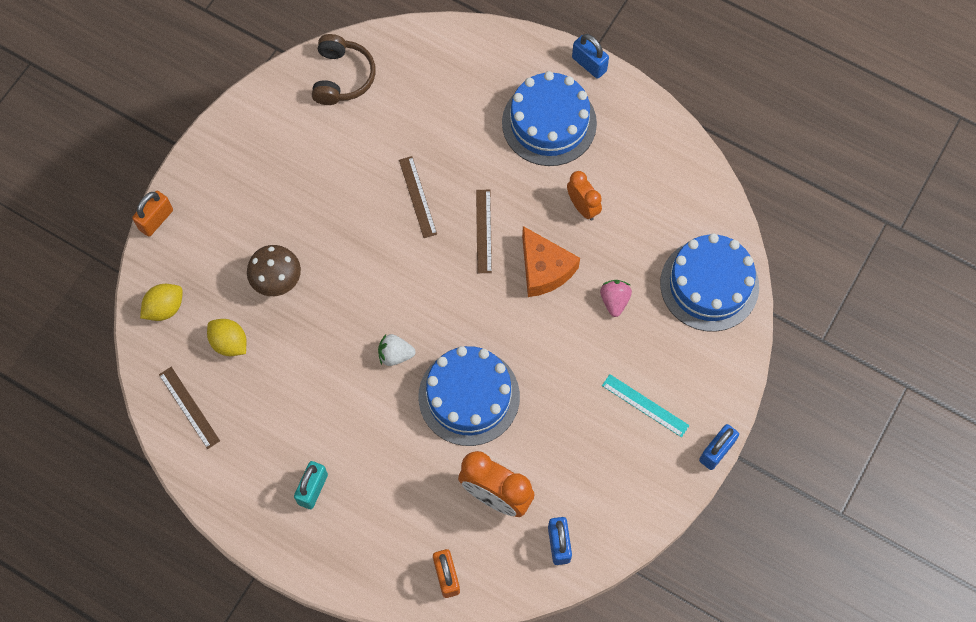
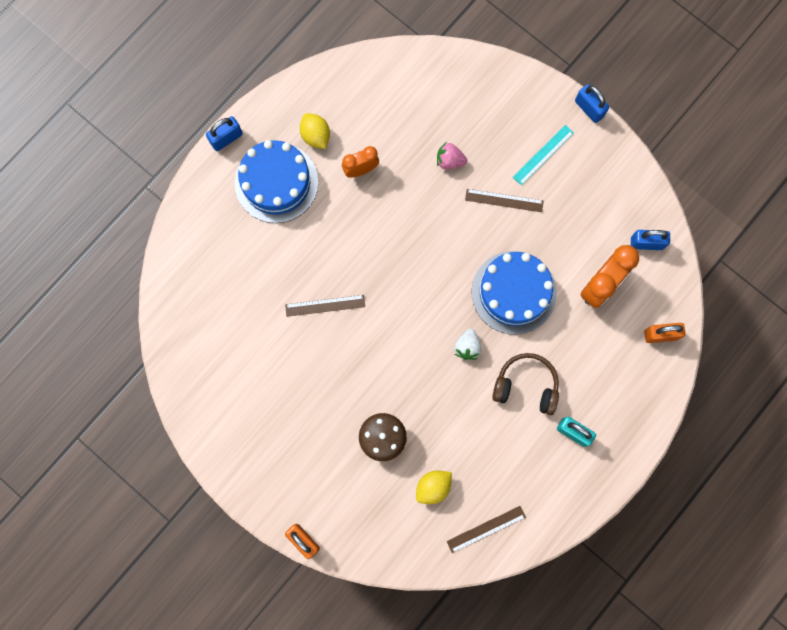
camera: 80 degrees left, 10 degrees up
(165, 308) = (390, 541): yellow lemon -> yellow lemon (316, 136)
(342, 77) = (193, 354): brown headphones -> brown headphones (526, 386)
(483, 231) = (367, 255): brown ruler -> brown ruler (504, 200)
(544, 269) = (411, 211): orange cheese -> none
(709, 285) = (448, 83): blue cake -> none

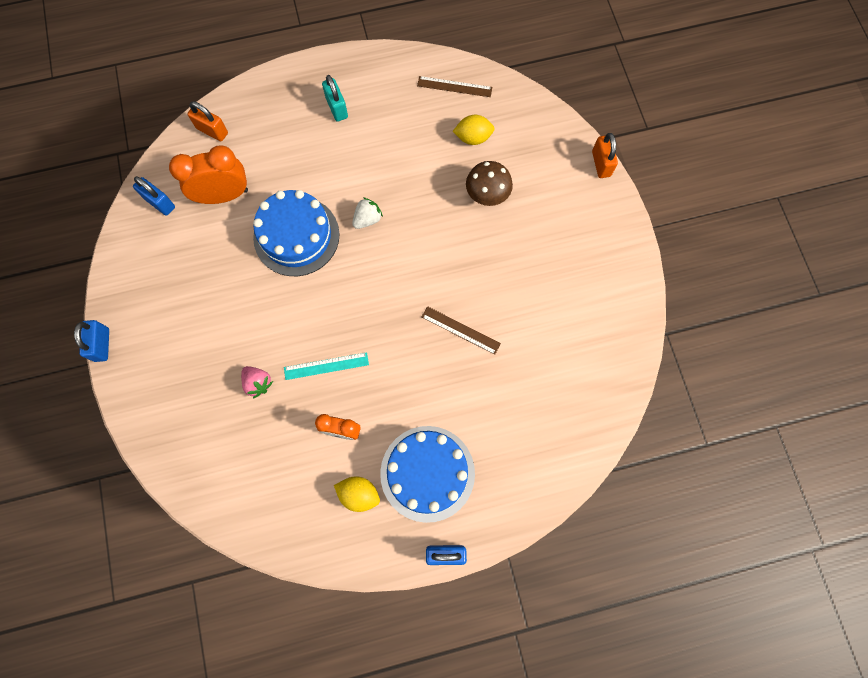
camera: 145 degrees left, 5 degrees down
(316, 136) = (359, 494): yellow lemon -> yellow lemon turned 75 degrees counterclockwise
(504, 200) = (241, 315): brown ruler -> none
(526, 386) = (345, 161): brown headphones -> none
(543, 155) = (175, 332): turquoise ruler -> turquoise ruler (326, 366)

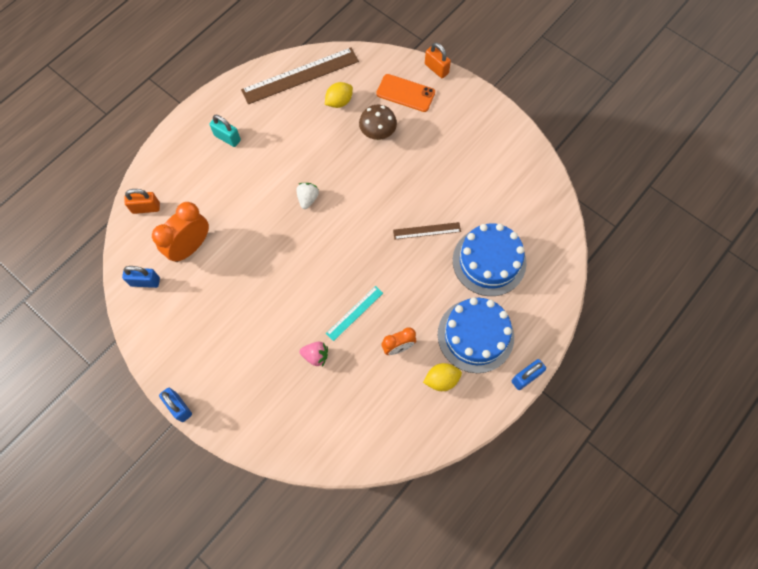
camera: 35 degrees left, 5 degrees down
(296, 236) = (266, 241): blue cake -> blue cake (489, 261)
(454, 87) = (300, 76): brown ruler -> brown ruler, size x1.95
(548, 170) = (405, 93): none -> orange phone

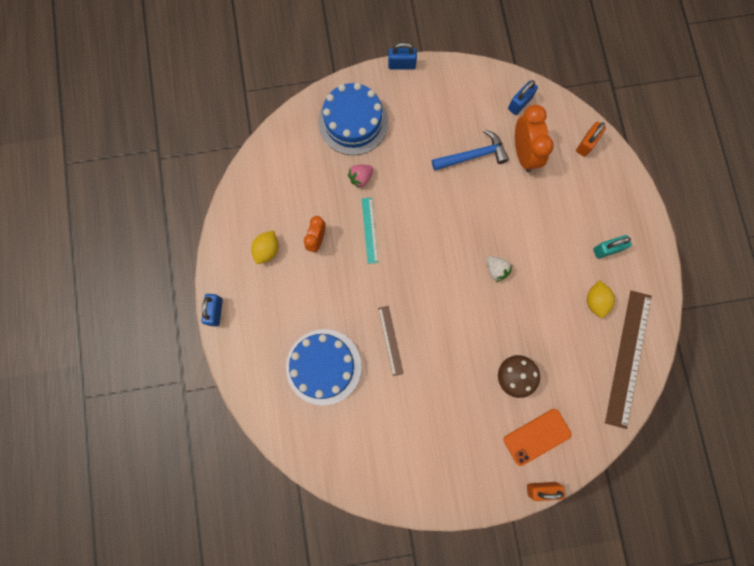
camera: 130 degrees right, 10 degrees up
(223, 283) = (473, 155): none -> blue hammer
(339, 102) = (573, 370): yellow lemon -> yellow lemon (595, 301)
(427, 231) = (390, 340): brown ruler -> brown ruler turned 45 degrees counterclockwise
(475, 335) = (276, 303): blue cake -> blue cake (353, 122)

